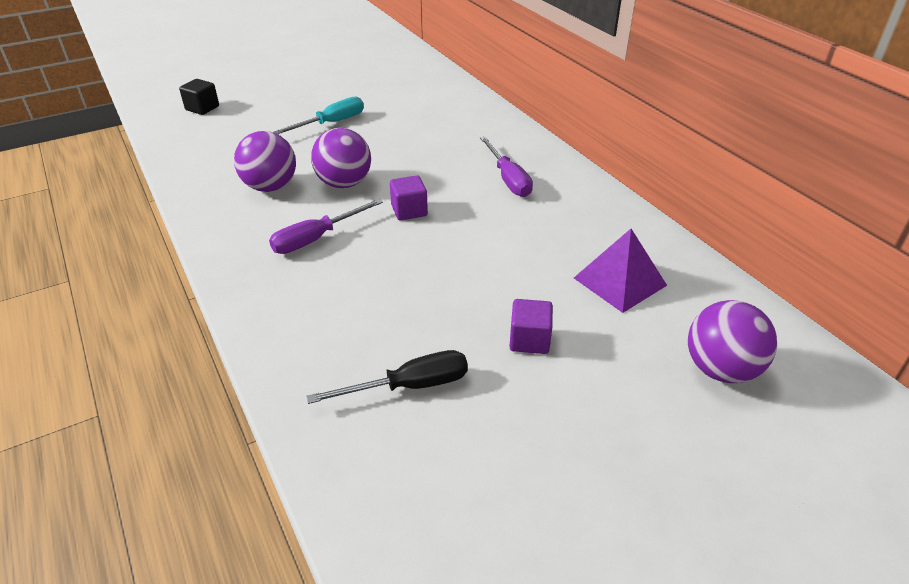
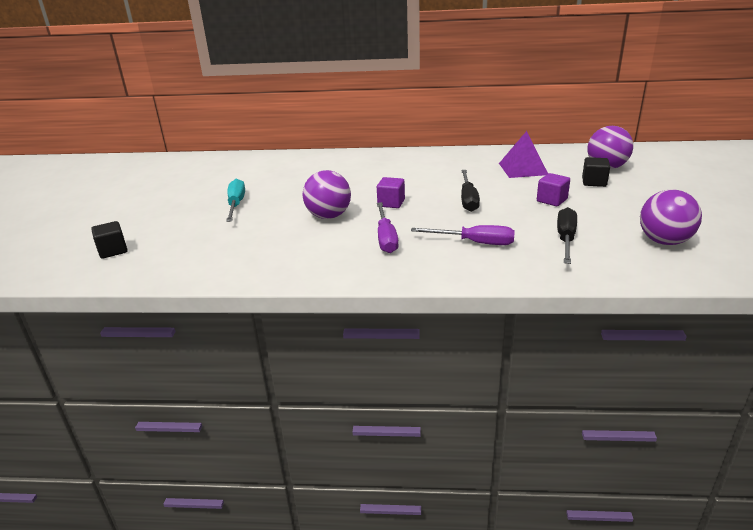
camera: 55 degrees left, 10 degrees down
(270, 187) = (294, 242): purple ball -> purple ball (664, 241)
(467, 264) = (468, 200): none -> black screwdriver
(508, 179) = (394, 169): purple screwdriver -> purple screwdriver (474, 243)
(640, 369) = (594, 182): none -> black cube

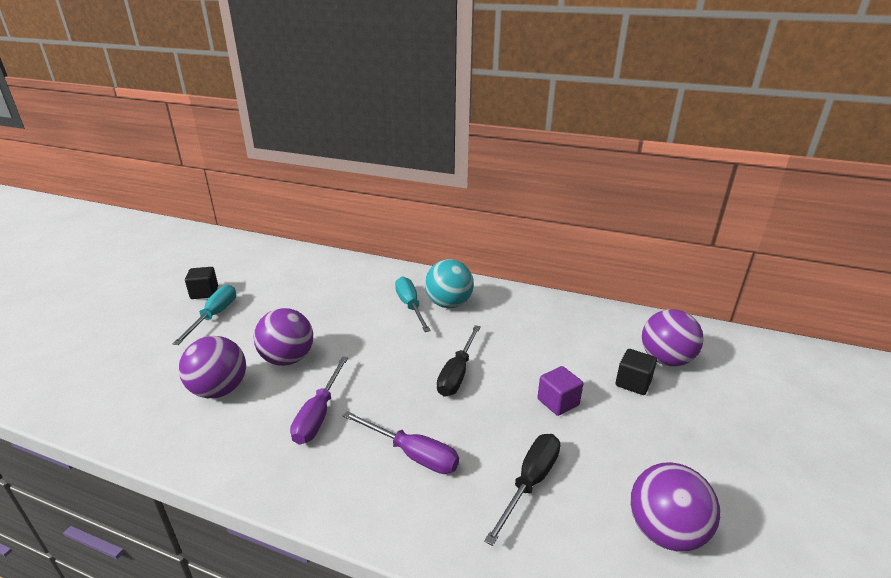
camera: 15 degrees right, 0 degrees up
(113, 251) = (50, 354): black cube -> black cube (204, 293)
(292, 241) = (219, 390): none -> purple ball
(391, 203) = (368, 355): purple cube -> none
(396, 172) = (410, 306): none -> turquoise screwdriver
(425, 166) = (449, 304): none -> turquoise ball
(523, 169) = (557, 336): purple pyramid -> none

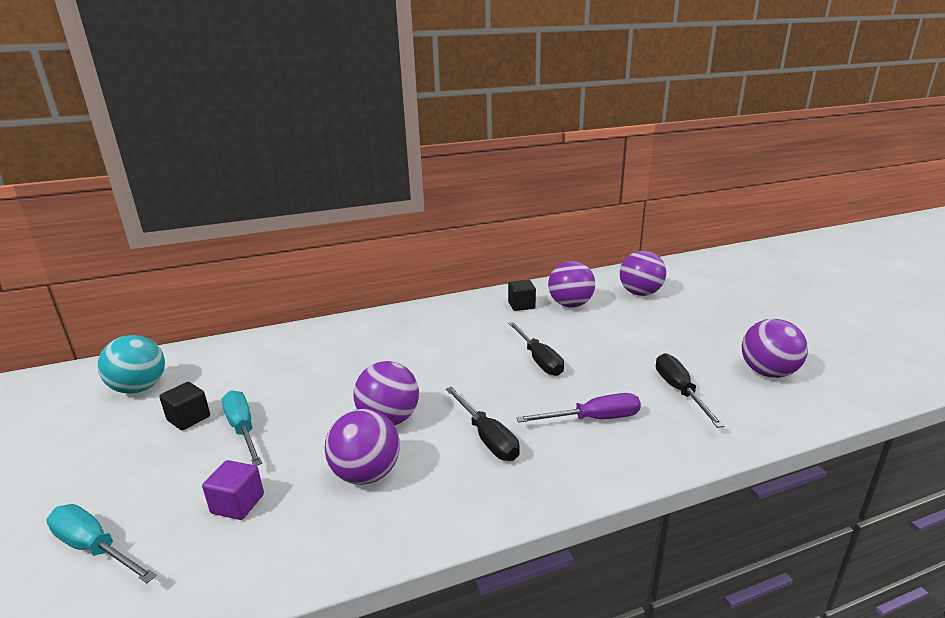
camera: 40 degrees left, 5 degrees down
(319, 414) = (487, 437): purple screwdriver -> black screwdriver
(410, 306) = (428, 336): turquoise screwdriver -> turquoise screwdriver (95, 548)
(449, 304) = (456, 322): turquoise ball -> turquoise ball (140, 388)
(558, 402) = (624, 343): purple cube -> purple cube (238, 504)
(570, 336) = (570, 305): none -> purple ball
(633, 383) = (644, 313): black cube -> black cube (521, 305)

